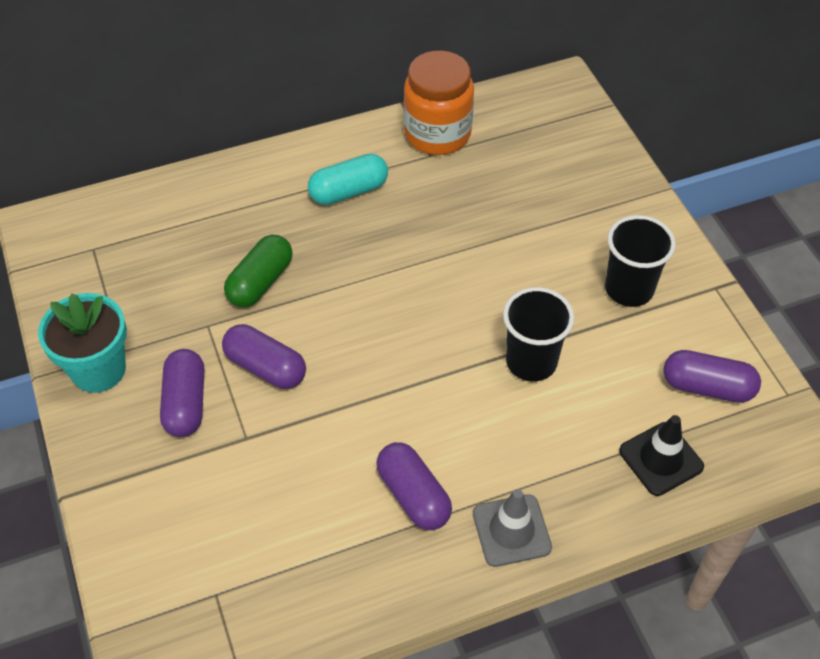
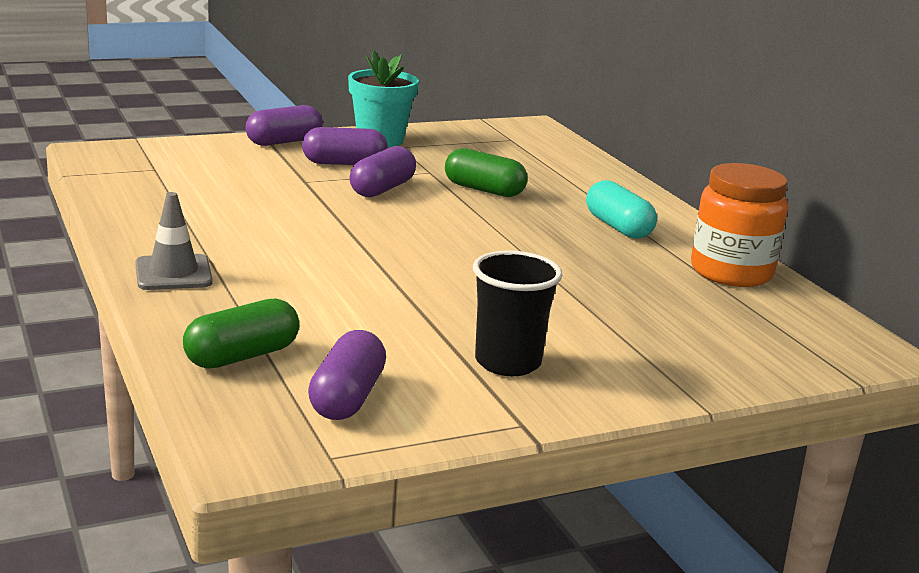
camera: 85 degrees right, 30 degrees down
(413, 495) = (227, 236): purple capsule -> purple capsule (284, 142)
(531, 362) = (388, 297): black cup -> none
(661, 459) = (242, 356): black traffic cone -> green capsule

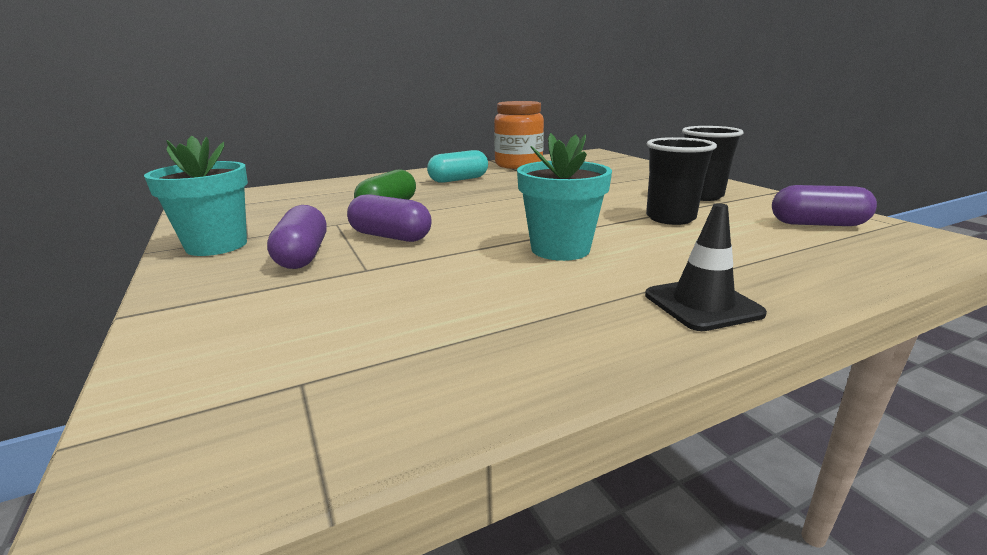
camera: 90 degrees left, 0 degrees up
(173, 273) = (702, 304): grey traffic cone -> black traffic cone
(242, 356) = (821, 256): green capsule -> none
(284, 142) = (193, 293): purple capsule -> none
(318, 246) = (560, 249): none -> turquoise flower pot
(401, 315) = (670, 218): none -> black cup

